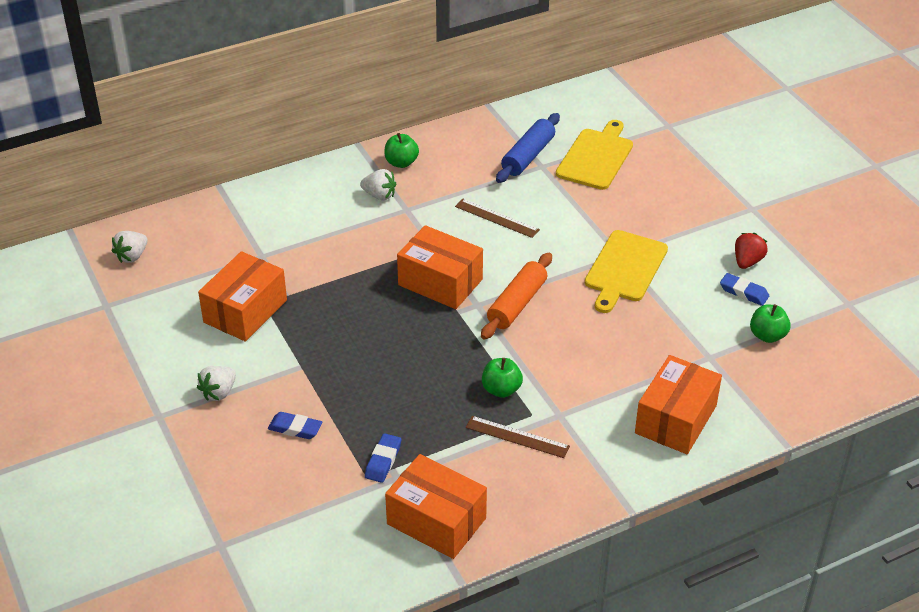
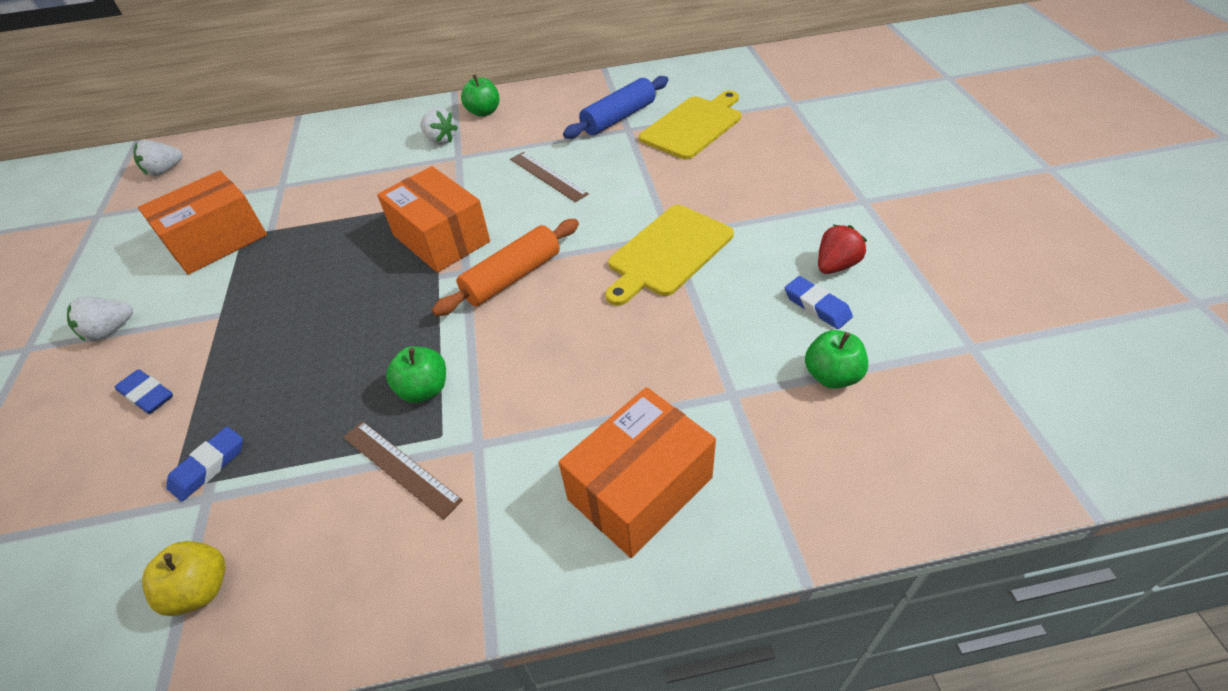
camera: 20 degrees right, 5 degrees up
(436, 521) = (201, 589): orange box -> yellow apple

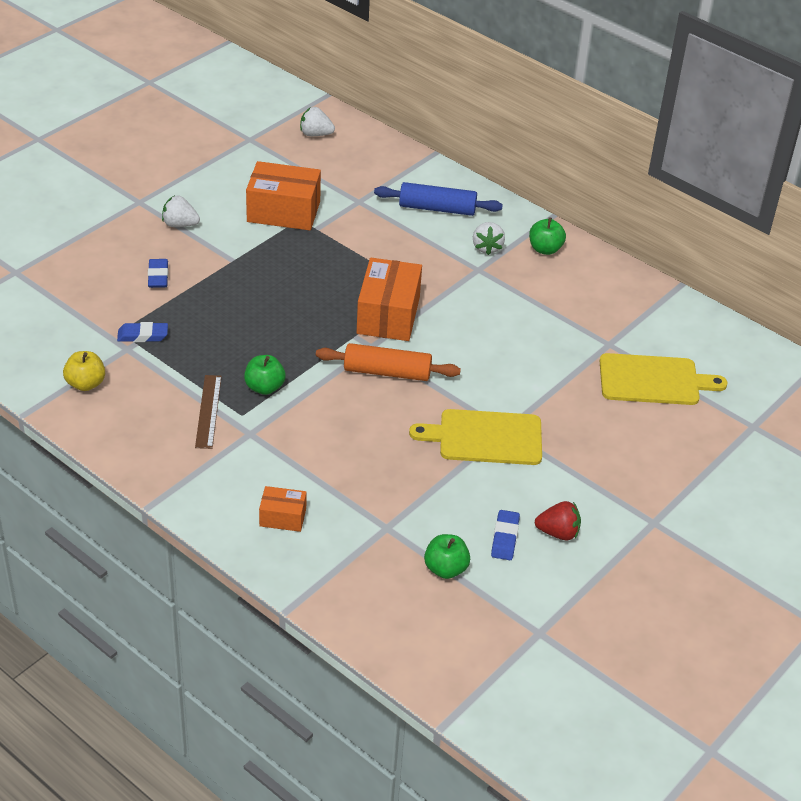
camera: 45 degrees right, 5 degrees down
(548, 176) = (505, 330): brown ruler -> none
(618, 118) = (618, 330): blue rolling pin -> blue rolling pin (437, 208)
(640, 488) = (283, 517): orange box -> orange box, size x0.52

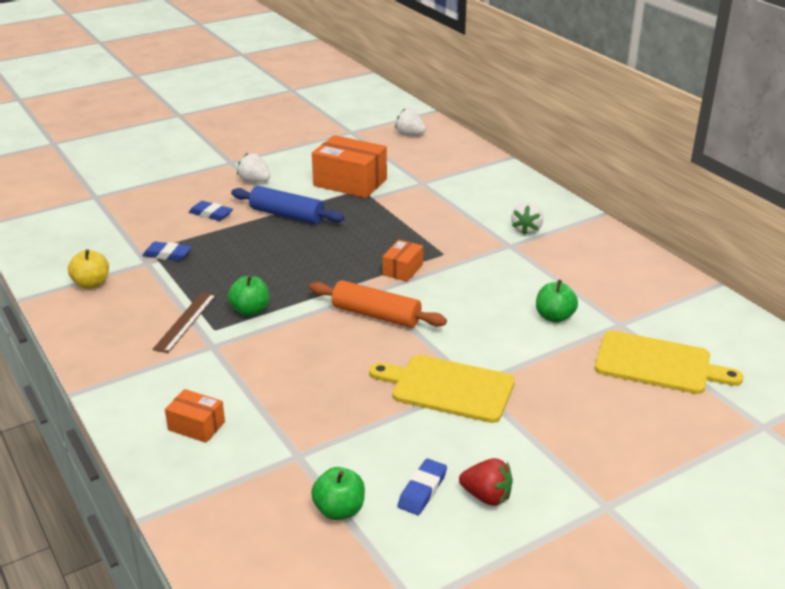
camera: 20 degrees right, 10 degrees down
(158, 276) = (211, 214): blue eraser -> blue eraser turned 75 degrees counterclockwise
(388, 315) = (402, 269): orange box -> orange box, size x0.52
(437, 208) = (492, 196): blue rolling pin -> blue rolling pin (287, 215)
(545, 249) = (584, 238): green apple -> green apple (554, 317)

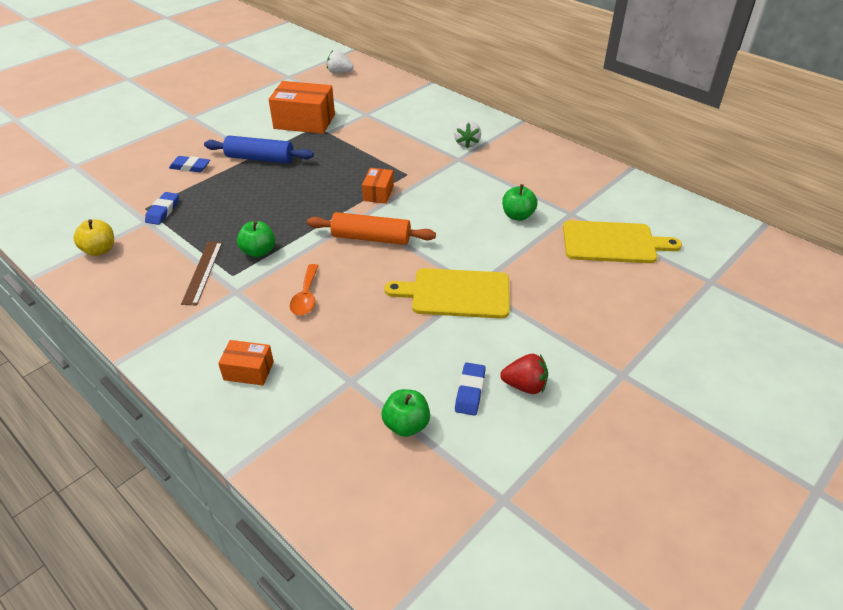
camera: 15 degrees left, 10 degrees up
(167, 255) = (163, 211): blue eraser -> blue eraser turned 75 degrees counterclockwise
(254, 181) = (219, 131): white strawberry -> none
(283, 363) = (306, 297): none -> orange spoon

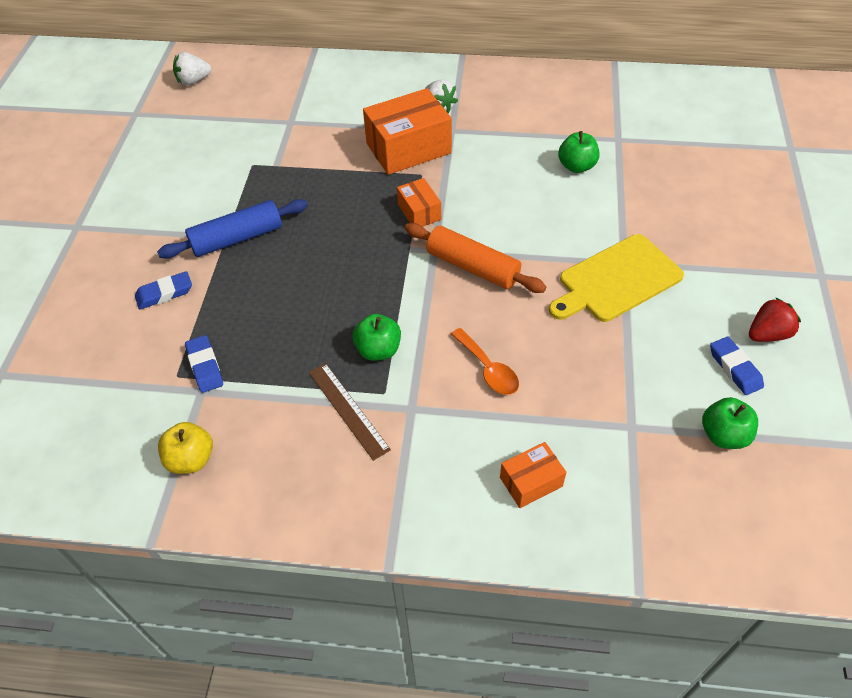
camera: 35 degrees left, 10 degrees up
(304, 121) = (230, 165): orange box -> orange box (408, 148)
(371, 238) = (473, 267): orange rolling pin -> orange rolling pin turned 60 degrees clockwise
(613, 243) = (683, 151): yellow cutting board -> none

